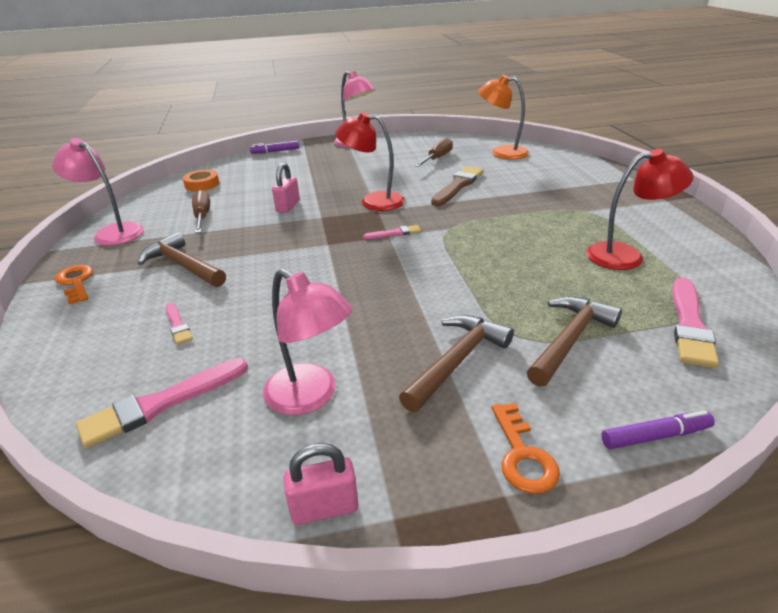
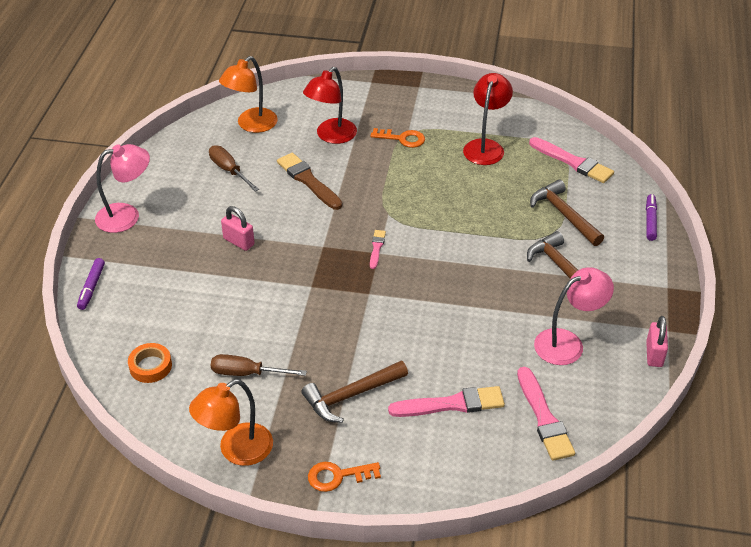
camera: 70 degrees left, 10 degrees up
(112, 232) = (236, 450): pink lamp -> orange lamp
(178, 325) = (451, 404): pink brush -> pink brush, size x1.89
(288, 206) = (269, 304): pink padlock -> pink padlock (239, 241)
(373, 201) = (301, 243): red lamp -> red lamp (331, 136)
(523, 456) = (646, 271): orange key -> orange key (402, 139)

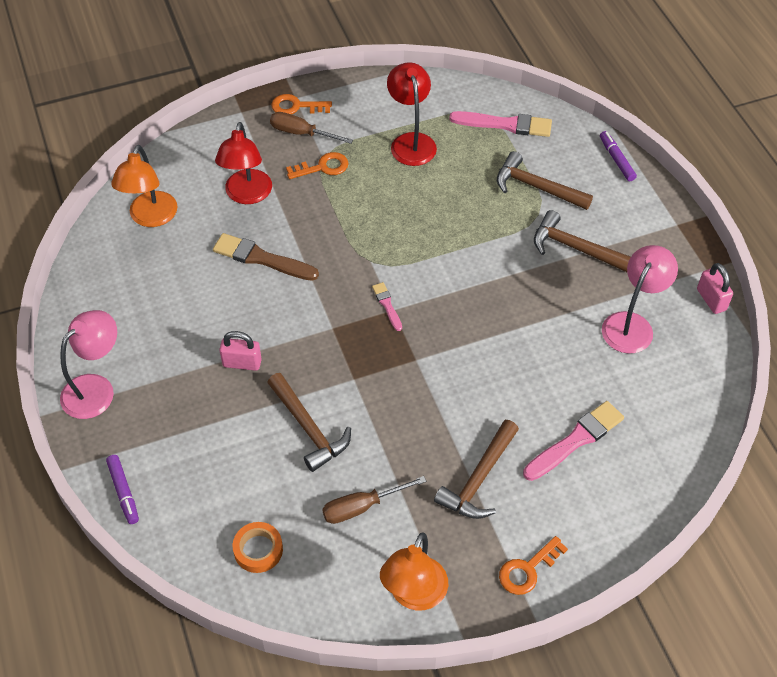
camera: 30 degrees left, 10 degrees up
(229, 170) = (168, 283): brown screwdriver -> brown screwdriver (301, 133)
(251, 304) = (308, 428): none -> brown hammer
(415, 92) = (296, 106): none -> orange key
(544, 418) = (664, 412): pink brush -> none

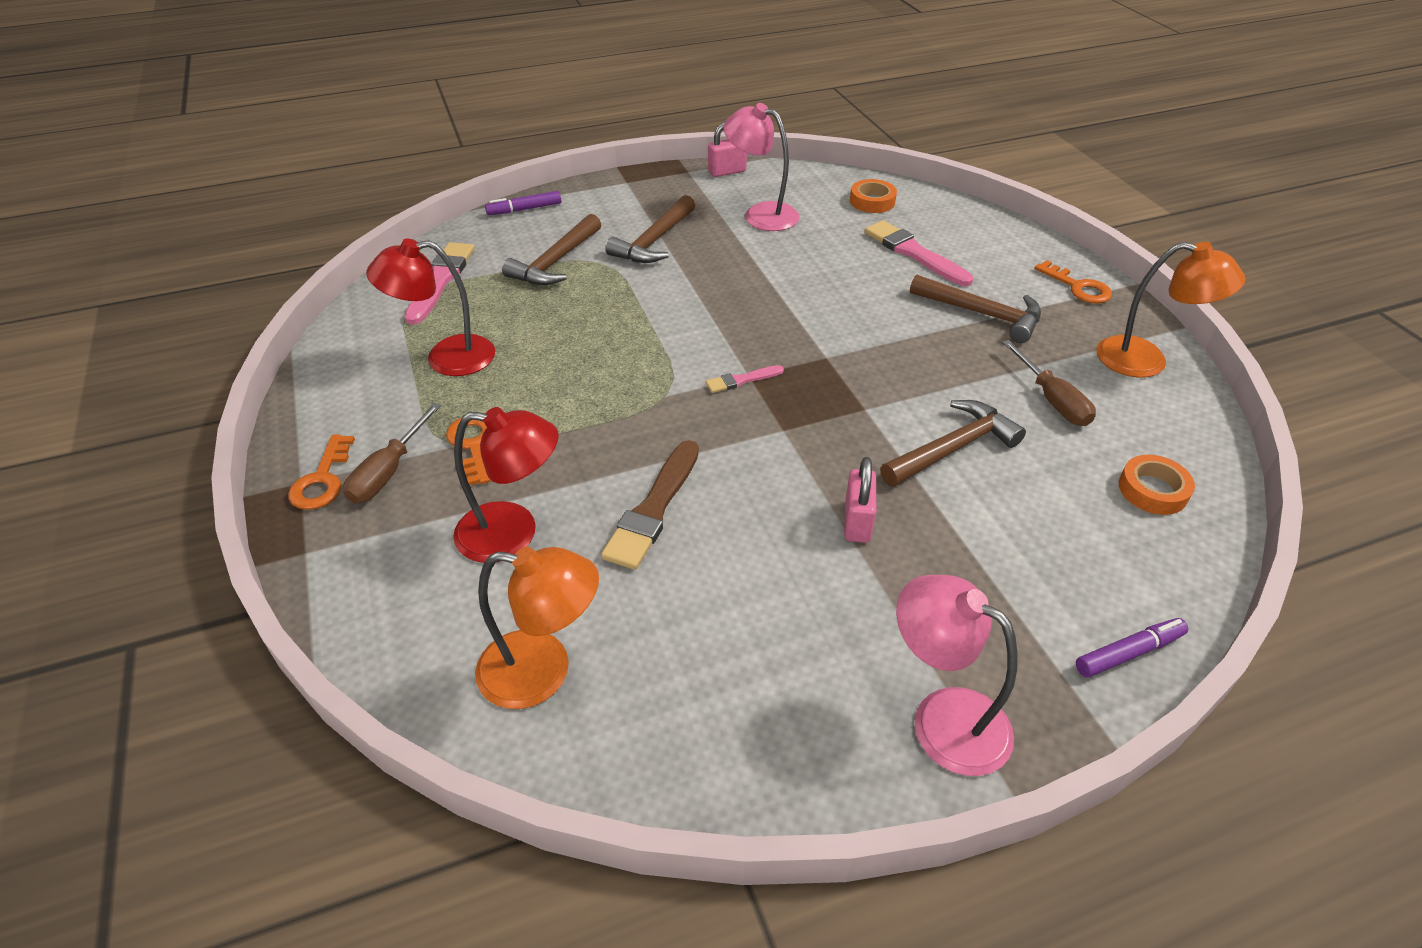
camera: 90 degrees left, 10 degrees down
(670, 417) = (872, 201): none -> orange tape

